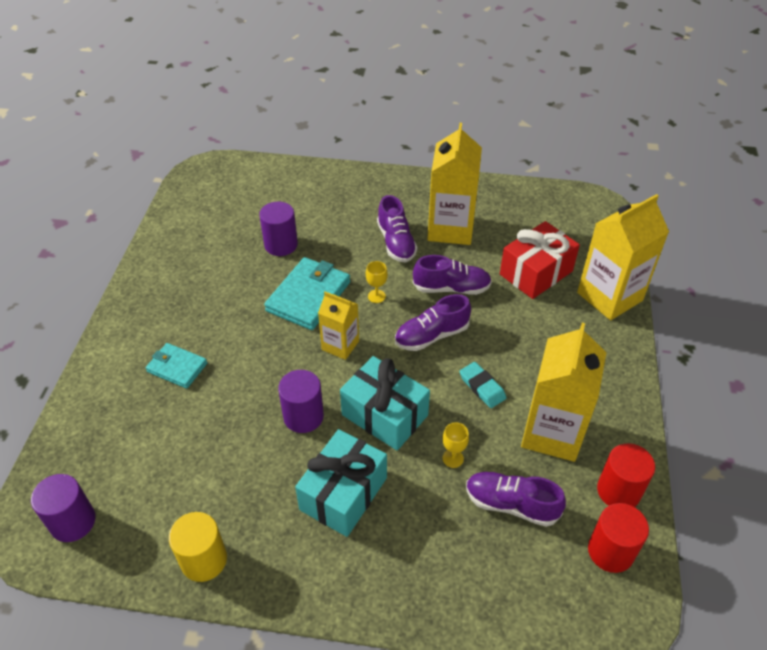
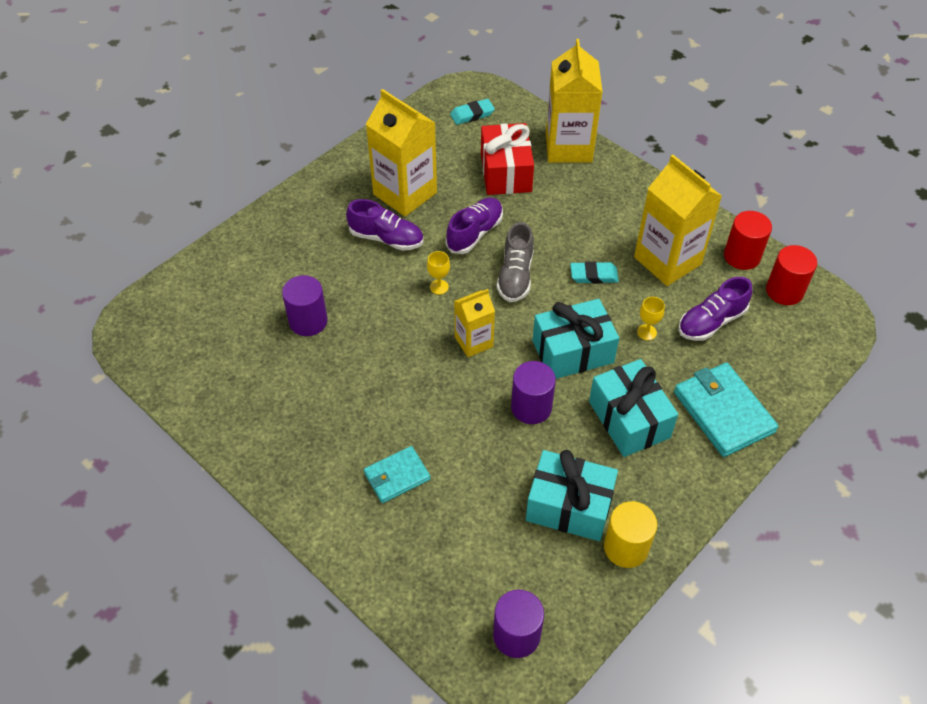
camera: 55 degrees left, 5 degrees up
(220, 495) = (569, 506): none -> turquoise gift
(308, 296) = (395, 334): turquoise wallet -> turquoise wallet (723, 412)
(431, 336) = (515, 276): purple shoe -> grey shoe
(575, 221) = (472, 114): none -> turquoise eraser

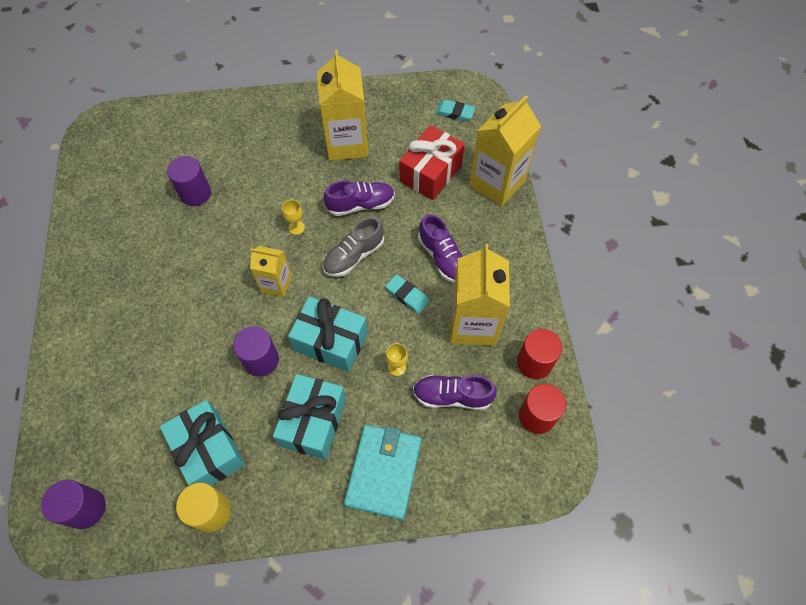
camera: 40 degrees right, 10 degrees up
(386, 238) = (301, 168): purple shoe -> purple shoe (442, 257)
(397, 476) = (134, 340): turquoise wallet -> none

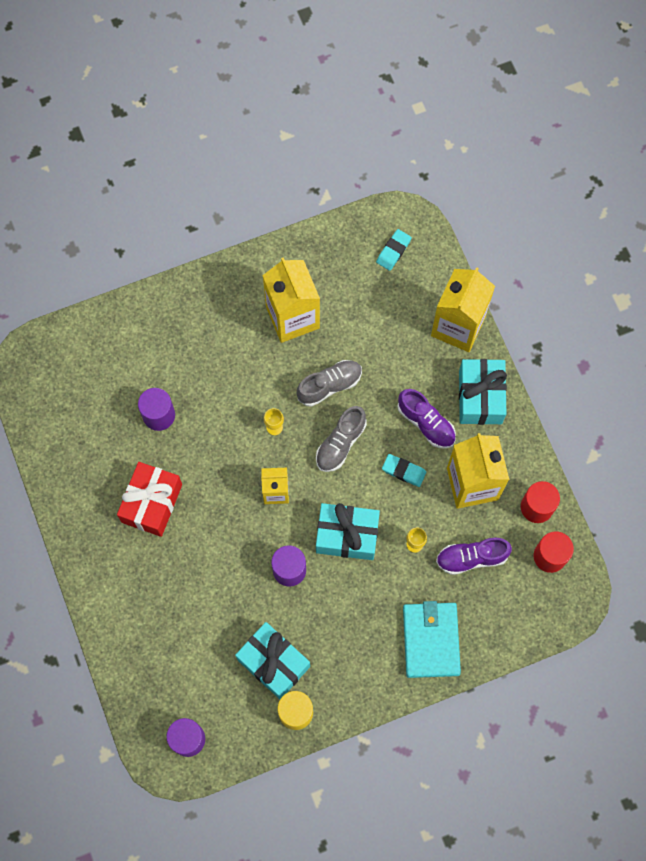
camera: 15 degrees left, 10 degrees up
(313, 422) = (356, 614): turquoise gift -> turquoise gift (480, 397)
(360, 205) = (329, 385): purple shoe -> grey shoe
(430, 173) = (388, 331): red gift -> red gift (152, 503)
(455, 112) = (393, 251): turquoise eraser -> turquoise eraser turned 60 degrees counterclockwise

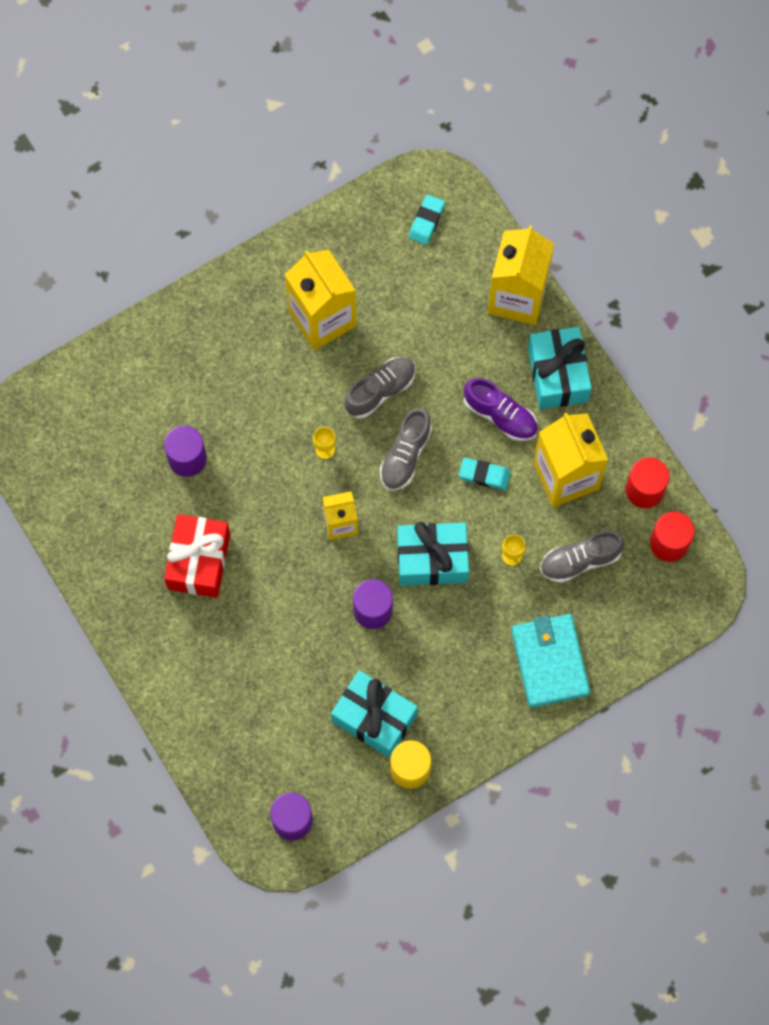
camera: 10 degrees left, 0 degrees up
(471, 558) = (580, 560): purple shoe -> grey shoe

